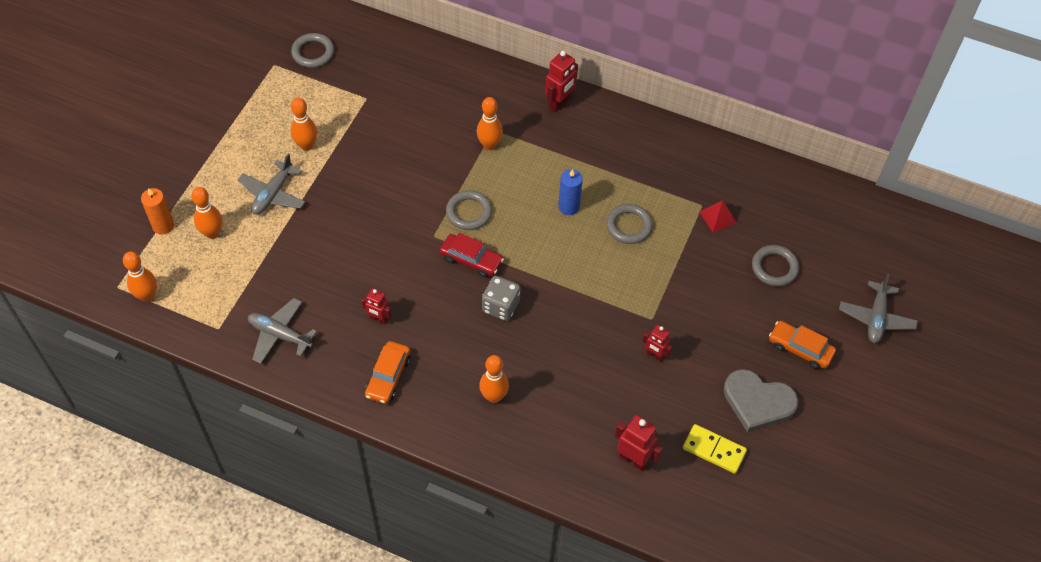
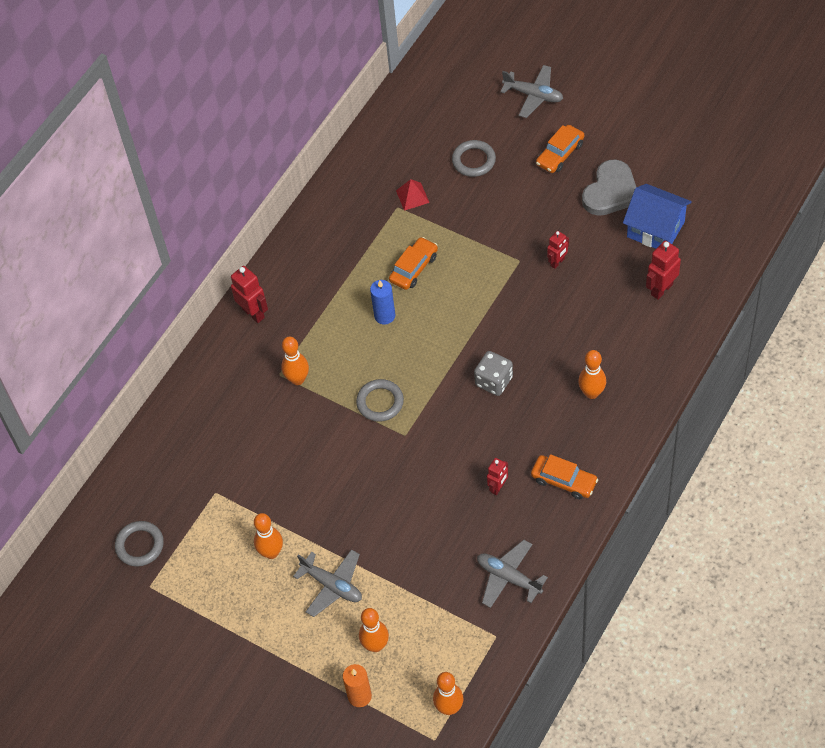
camera: 75 degrees left, 0 degrees up
(280, 335) = (508, 577): grey plane -> grey plane turned 90 degrees clockwise
(471, 260) = (437, 403): red car -> none
(629, 226) = (414, 268): grey ring -> orange car
(714, 450) = (655, 229): yellow domino -> blue house

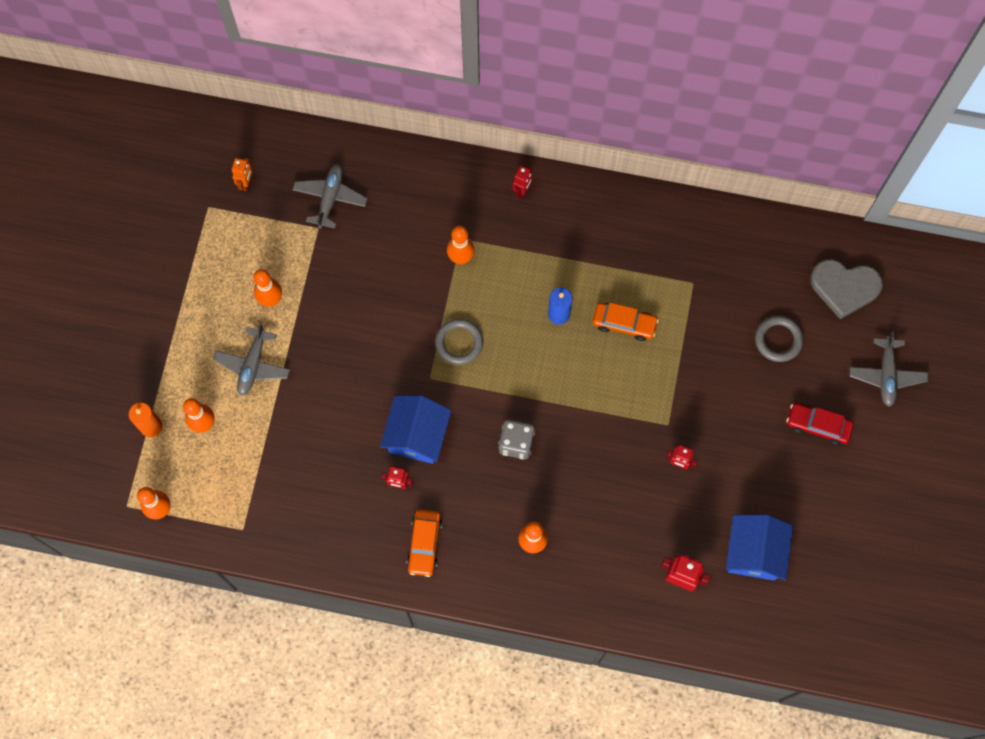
camera: 65 degrees right, 15 degrees up
(140, 545) = (246, 183): grey ring -> orange robot
(253, 313) = (522, 190): red robot -> red robot, size x0.65
(412, 196) = (711, 293): red pyramid -> none
(457, 460) = (417, 436): none -> blue house
(508, 577) = (305, 523): grey plane -> grey plane (330, 198)
(560, 154) = (818, 425): orange car -> red car
(611, 191) = (787, 492): grey heart -> grey heart (844, 287)

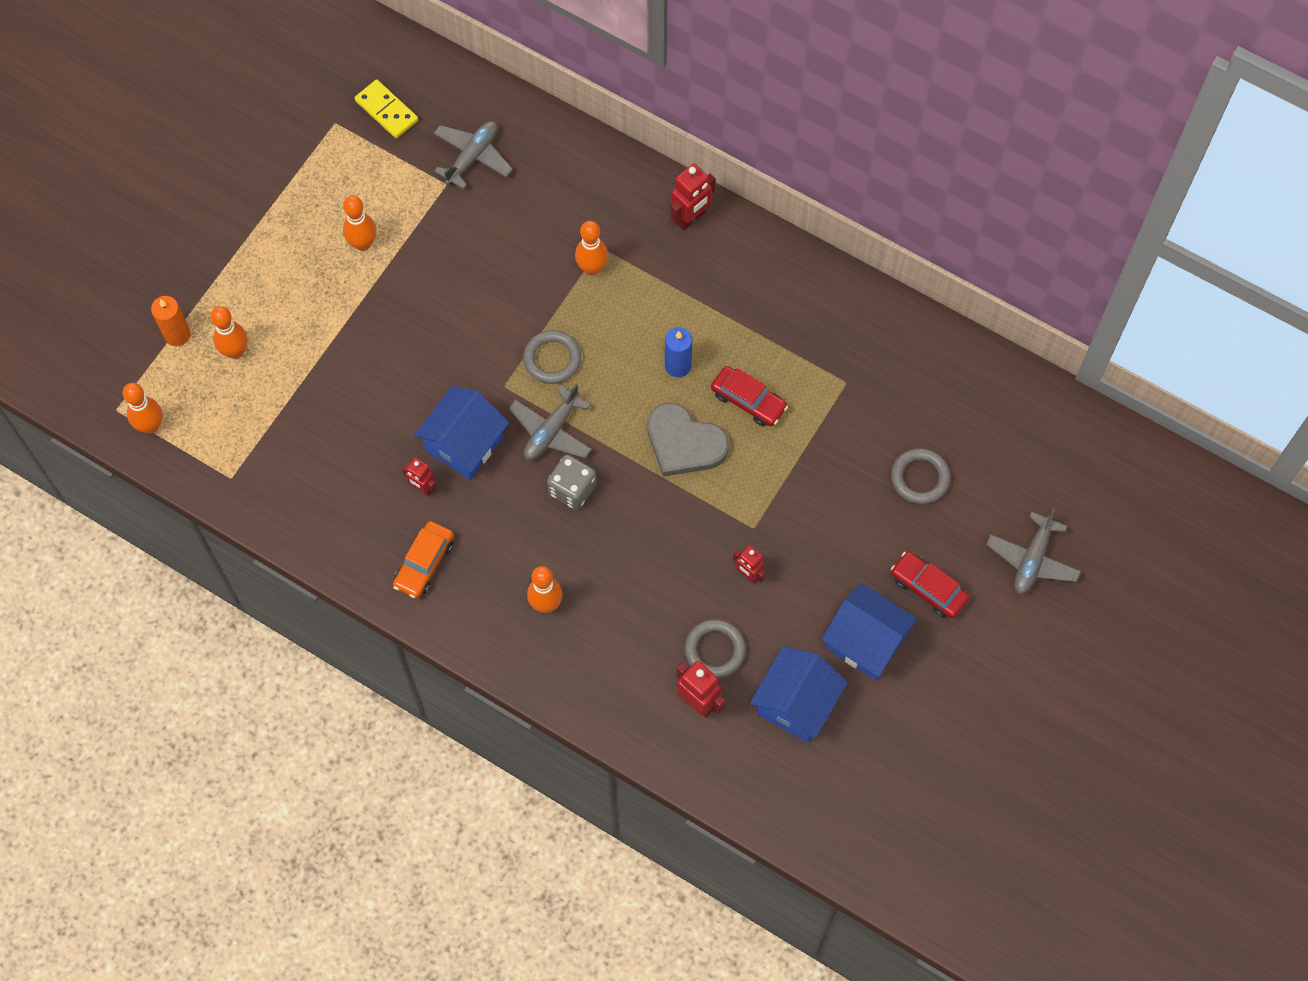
camera: 20 degrees right, 5 degrees down
(246, 183) = (386, 111): orange robot -> yellow domino
(253, 365) = (314, 307): grey plane -> grey plane (551, 431)
(522, 190) = (691, 218): red robot -> red robot, size x1.54
(624, 323) = (748, 400): orange car -> red car
(676, 533) = (715, 650): none -> grey ring
(787, 484) = (866, 641): none -> blue house
(844, 287) = (1021, 446): grey heart -> grey heart (684, 443)

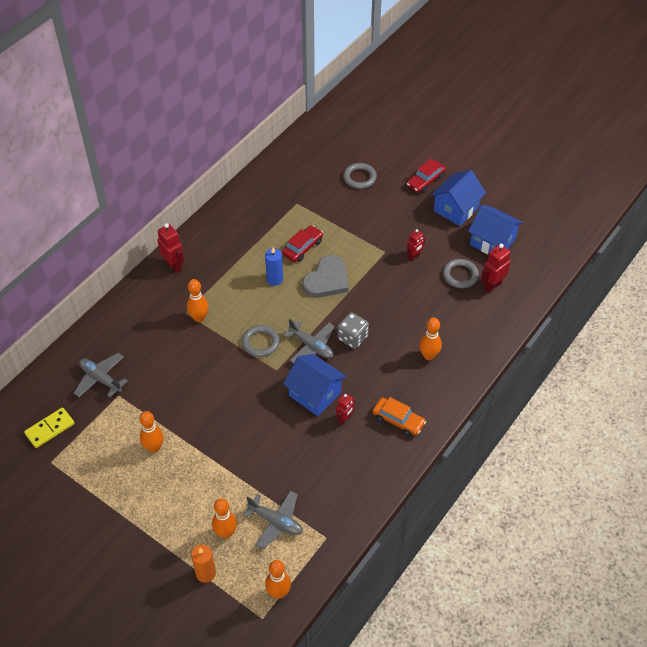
camera: 85 degrees left, 15 degrees down
(1032, 559) = (411, 138): grey plane -> grey plane (276, 522)

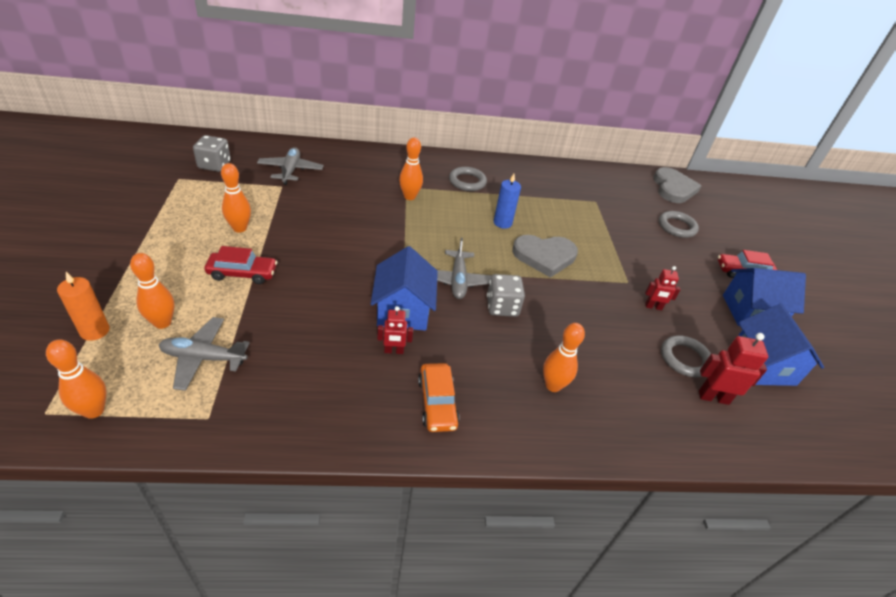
camera: 45 degrees right, 10 degrees down
(50, 429) = (214, 165): yellow domino -> grey dice
(174, 265) = (446, 163): red robot -> none
(260, 343) = (424, 244): grey ring -> grey ring (467, 181)
(276, 522) = (203, 358): grey plane -> grey plane turned 105 degrees clockwise
(302, 248) = (557, 225): red car -> red car (242, 273)
(321, 142) = (673, 188): none -> grey heart

